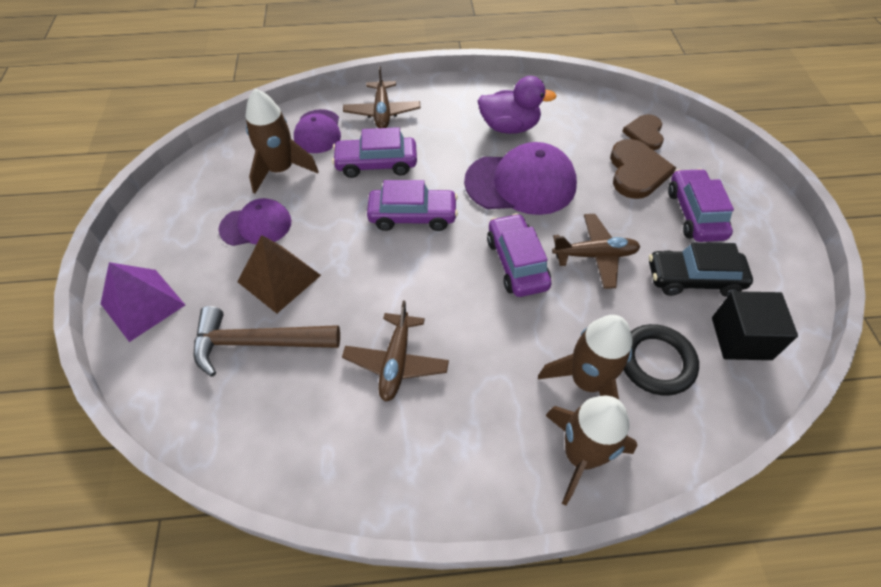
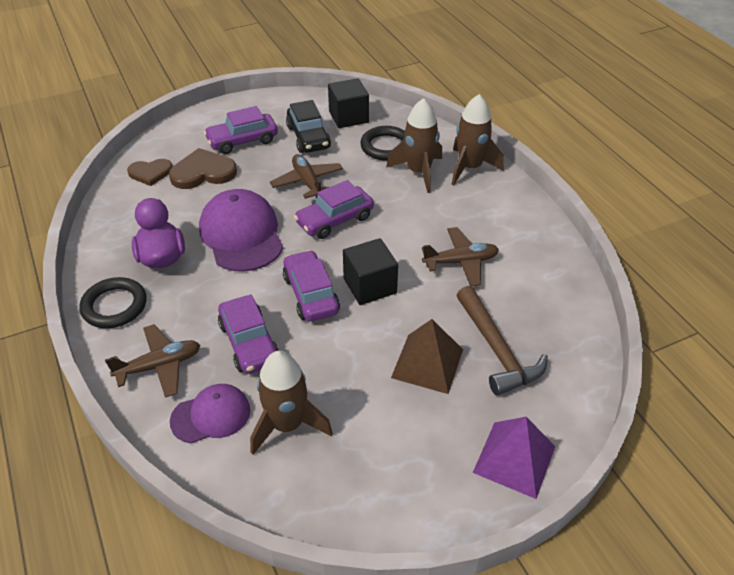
camera: 110 degrees left, 10 degrees down
(256, 225) = (375, 411): purple cap -> none
(401, 264) = (370, 286): none -> black cube
(460, 95) = (114, 306): none -> black ring

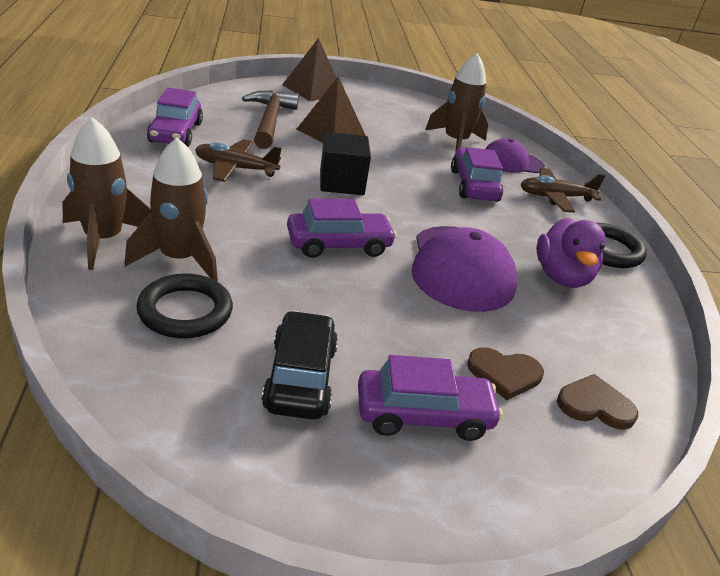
camera: 165 degrees left, 10 degrees down
(203, 172) = (504, 374): brown heart -> brown heart, size x0.66
(307, 182) = (346, 300): brown plane -> none
(311, 294) = (403, 196): purple car -> purple car (176, 133)
(348, 117) = (194, 395): black cube -> none
(514, 459) = (313, 89): purple pyramid -> brown pyramid

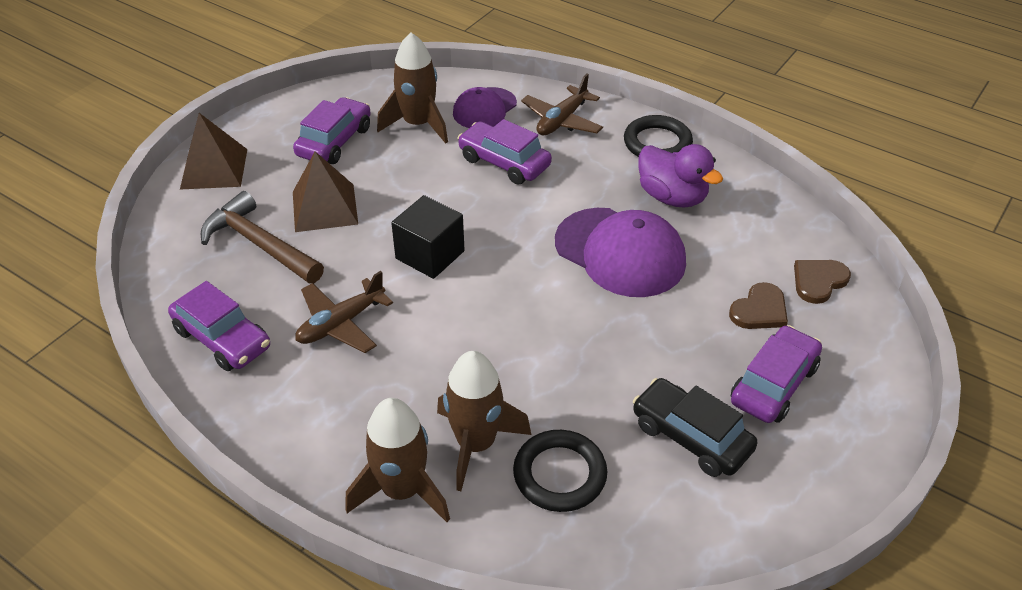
camera: 45 degrees left, 10 degrees up
(339, 244) = (531, 315): purple car -> purple car (334, 141)

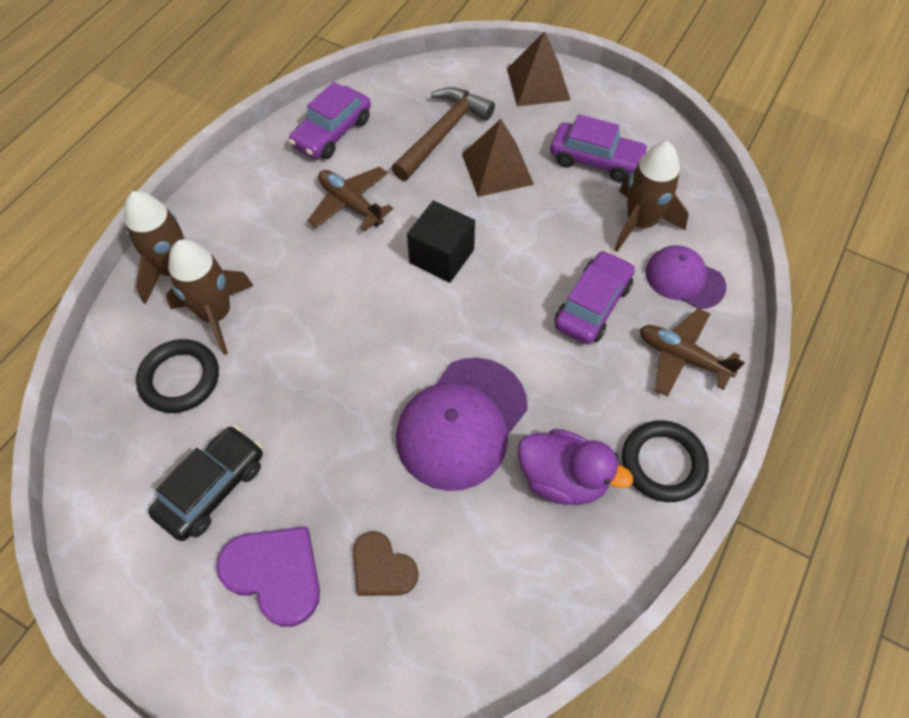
camera: 85 degrees right, 15 degrees up
(672, 197) = (563, 478): purple duck -> purple duck turned 105 degrees counterclockwise
(773, 384) = (275, 573): purple car -> purple heart
(818, 281) = (433, 643): brown heart -> none

